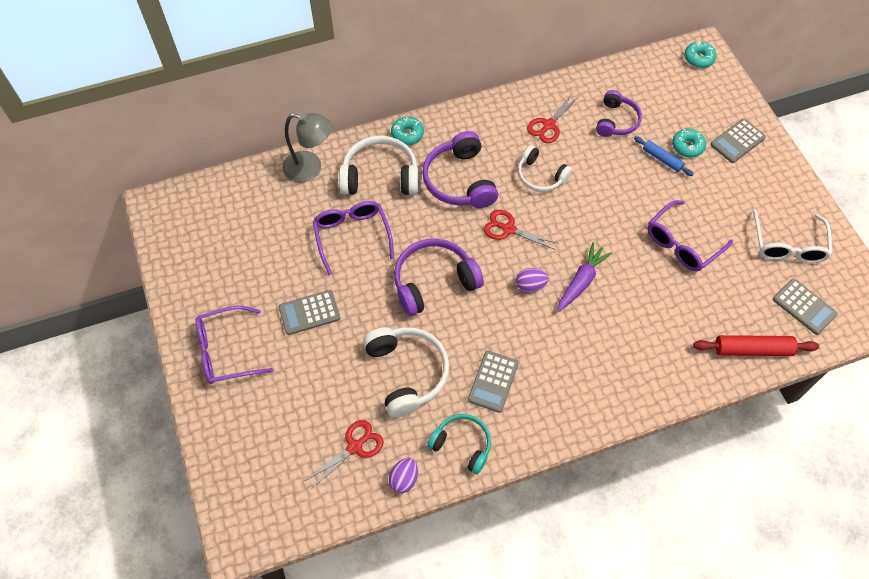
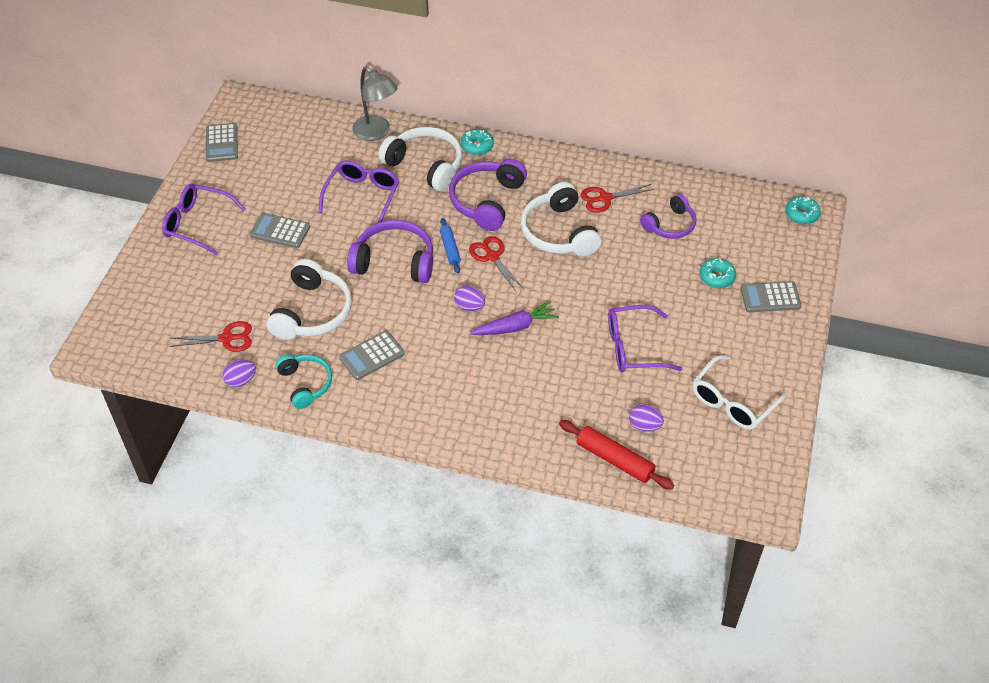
camera: 35 degrees right, 10 degrees down
(540, 176) = (559, 232): white headphones -> white headphones, size x1.55
(662, 159) = (682, 275): blue rolling pin -> blue rolling pin (450, 249)
(747, 306) = (644, 425): none -> purple egg
(804, 307) = (697, 456): grey calculator -> grey calculator (222, 143)

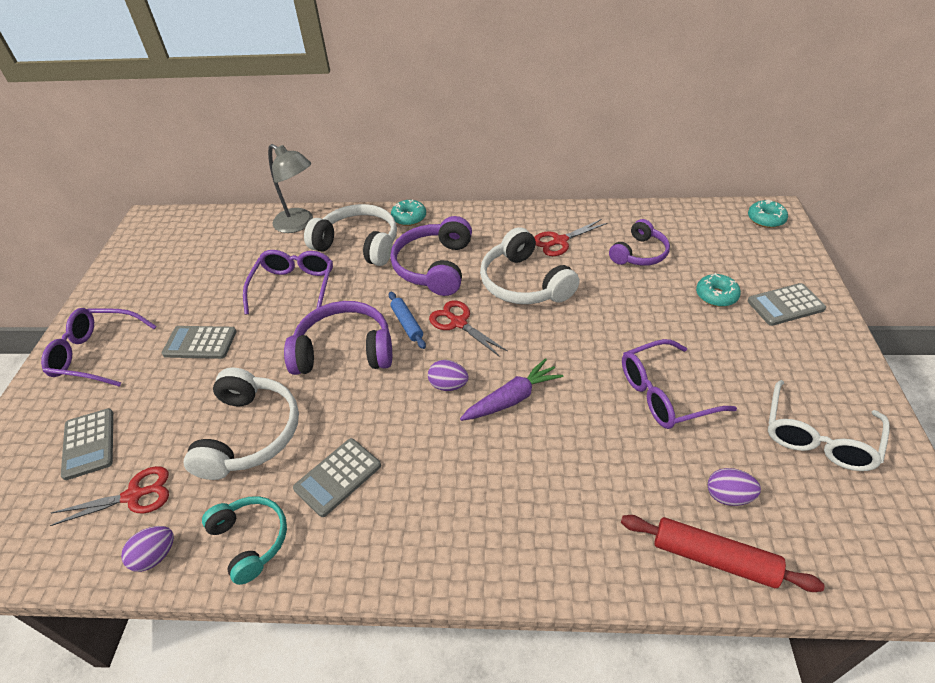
camera: 10 degrees left, 5 degrees down
(222, 143) = (127, 263): grey calculator -> grey calculator (89, 444)

